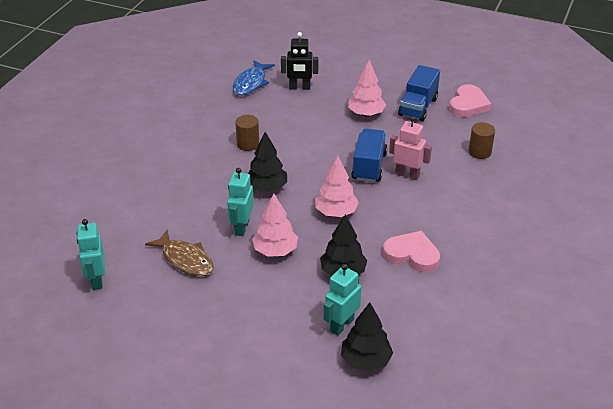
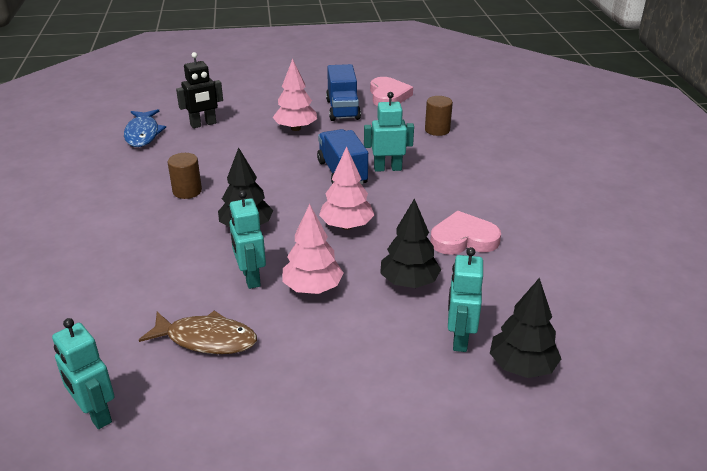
camera: 30 degrees left, 5 degrees down
(407, 174) = (387, 168): pink robot -> turquoise robot

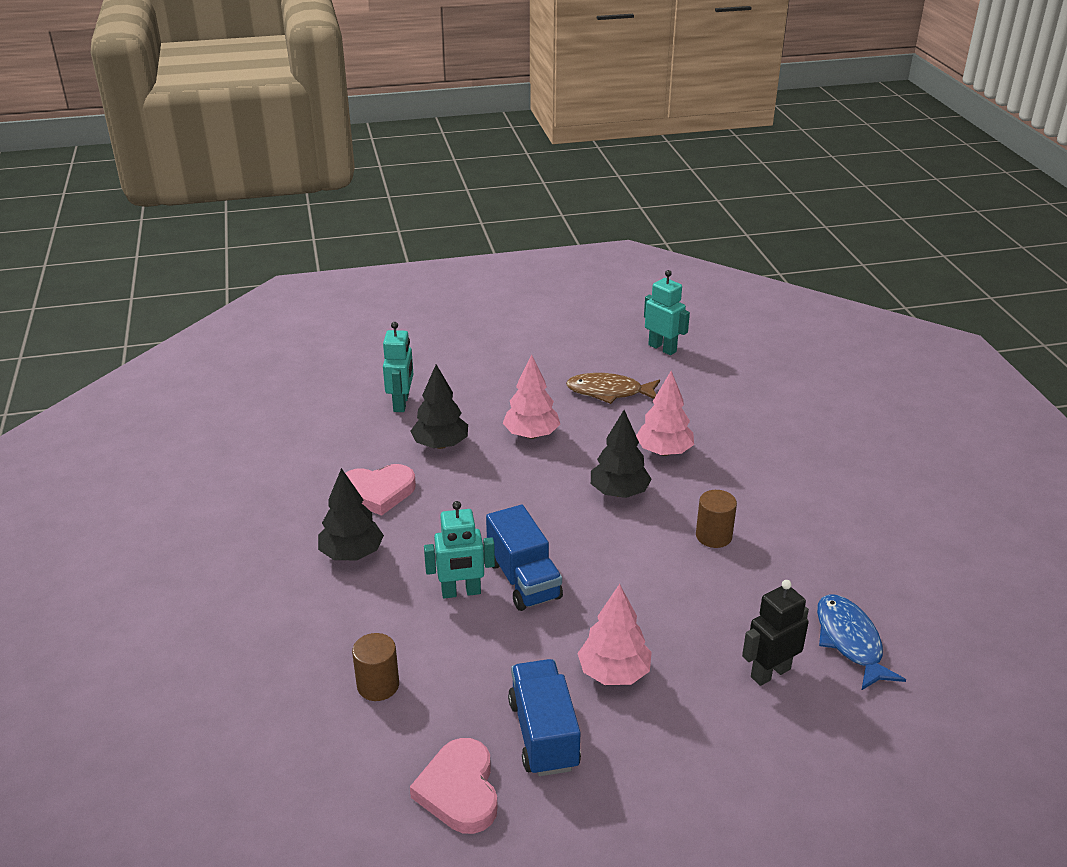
camera: 175 degrees right, 0 degrees up
(250, 277) = (593, 440): turquoise robot -> none
(346, 226) = (507, 500): pink tree -> pink tree (664, 451)
(522, 366) = (356, 388): black tree -> black tree (352, 553)

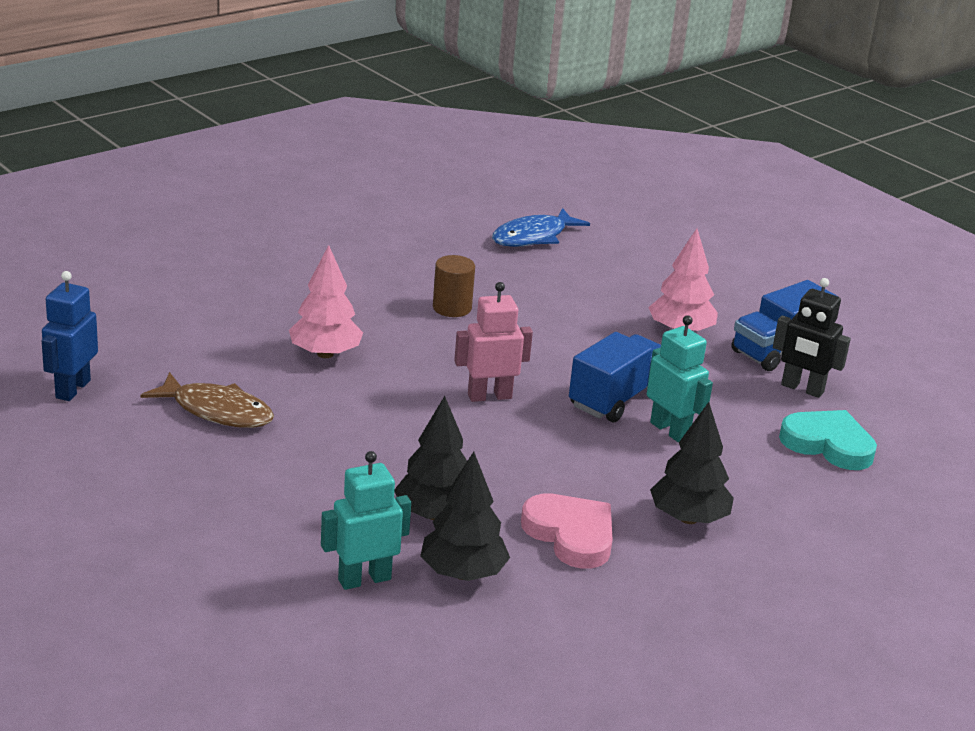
camera: 120 degrees left, 5 degrees down
(378, 685) = (828, 444): brown cylinder -> turquoise heart
(459, 790) = (872, 376): pink heart -> none
(531, 434) = (359, 449): pink tree -> none
(565, 512) = (489, 396): none -> pink robot
(609, 392) = (217, 411): brown fish -> brown fish turned 45 degrees counterclockwise
(619, 492) = (426, 369): black tree -> black tree (463, 573)
(662, 348) = (72, 389): turquoise robot -> blue robot
(770, 673) = (604, 266): black robot -> black robot (802, 389)

